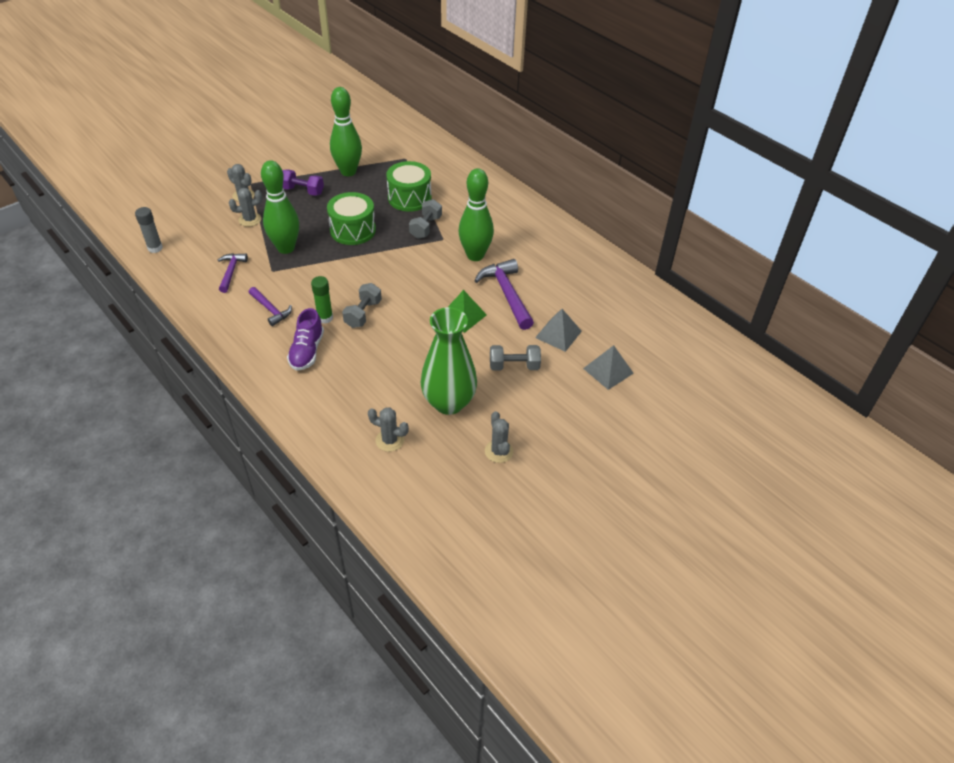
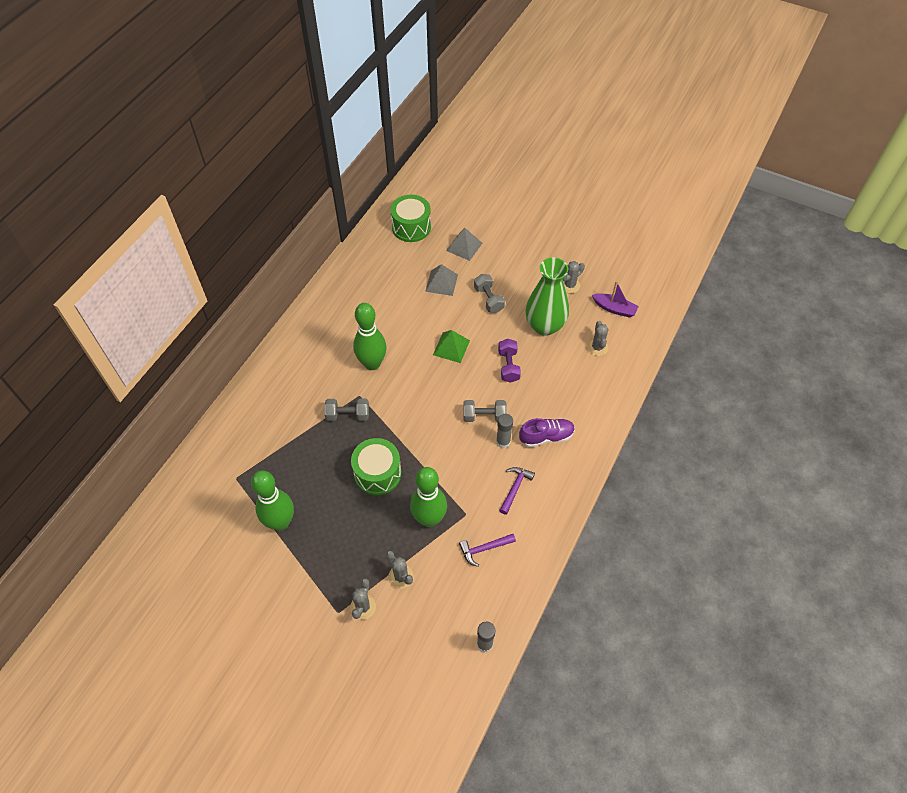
camera: 110 degrees left, 10 degrees up
(302, 191) = (332, 550): purple dumbbell -> purple dumbbell (508, 366)
(325, 318) = (503, 442): green glue stick -> grey glue stick
(409, 198) = (306, 446): green drum -> green drum (411, 227)
(437, 483) = (614, 309): none -> purple boat
(507, 294) = (412, 326): purple hammer -> none

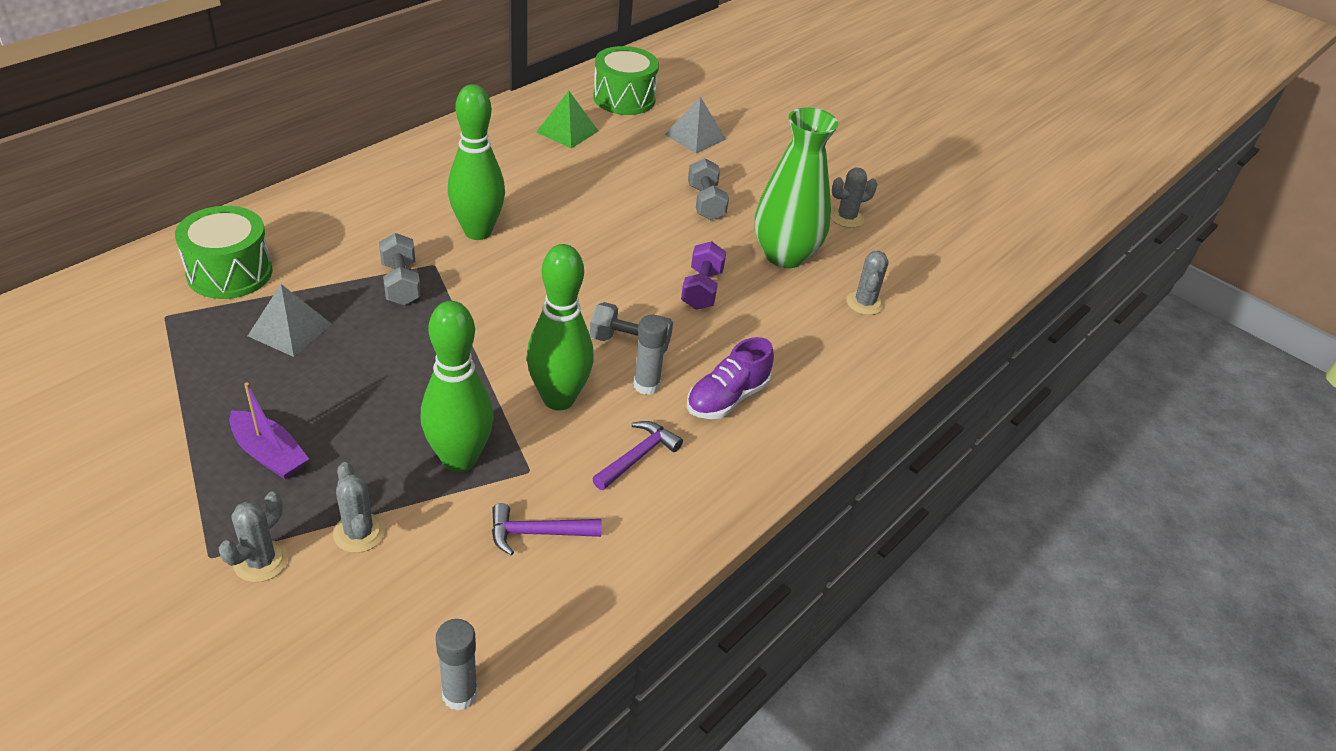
camera: 10 degrees right, 15 degrees down
(280, 522) = (197, 394): green bowling pin -> green bowling pin (558, 399)
(348, 415) = (401, 283): grey dumbbell -> grey dumbbell turned 60 degrees clockwise
(377, 473) = (405, 371): green drum -> green drum (230, 273)
(441, 283) = (639, 167): grey pyramid -> grey pyramid (290, 329)
(451, 347) = (617, 244): green pyramid -> green pyramid (567, 131)
(546, 437) = (727, 398): purple shoe -> purple shoe turned 135 degrees clockwise
(614, 309) = (911, 263): purple boat -> purple boat (269, 454)

